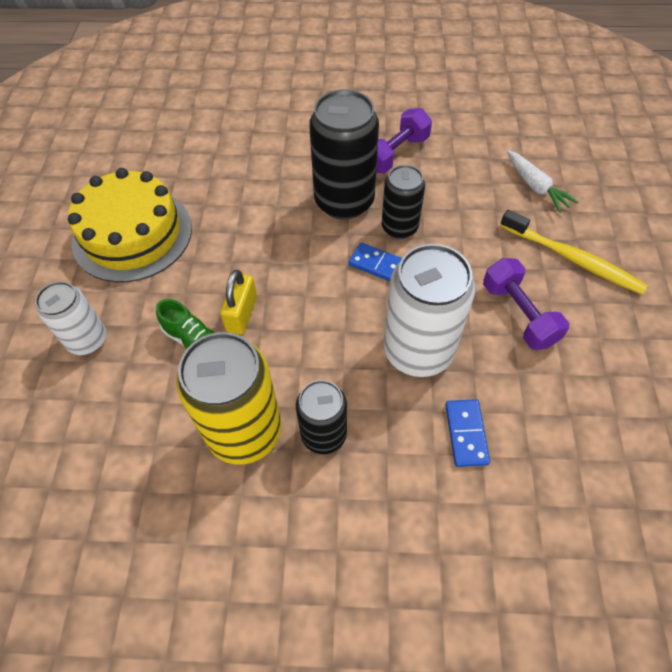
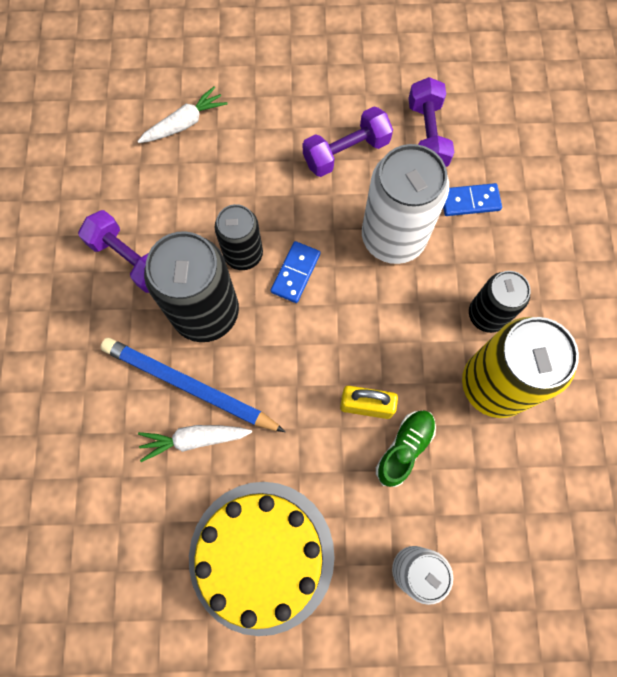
camera: 95 degrees left, 15 degrees up
(235, 194) = (194, 439): none -> white carrot
(280, 191) = (189, 385): none -> blue pencil
(551, 396) = (427, 136): none -> purple dumbbell
(572, 258) = (279, 103): yellow toothbrush -> none

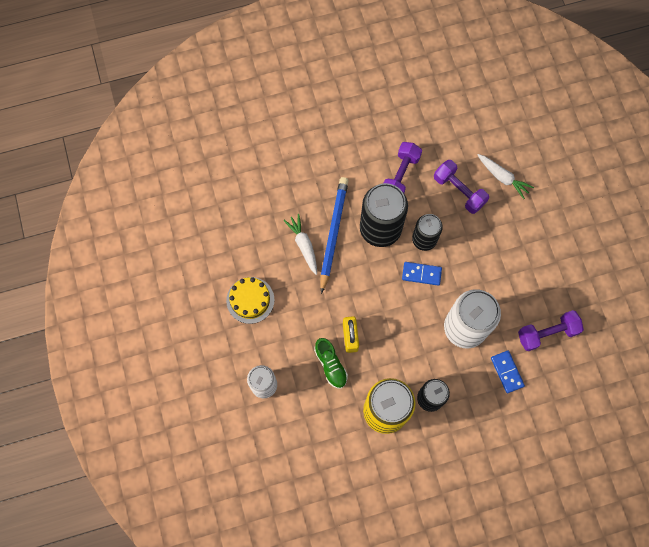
camera: 75 degrees right, 0 degrees up
(261, 556) = (250, 300): yellow cake -> yellow cake, size x0.58
(346, 152) = (516, 283): purple dumbbell -> purple dumbbell (459, 191)
(404, 448) = (330, 365): green shoe -> green shoe turned 45 degrees clockwise

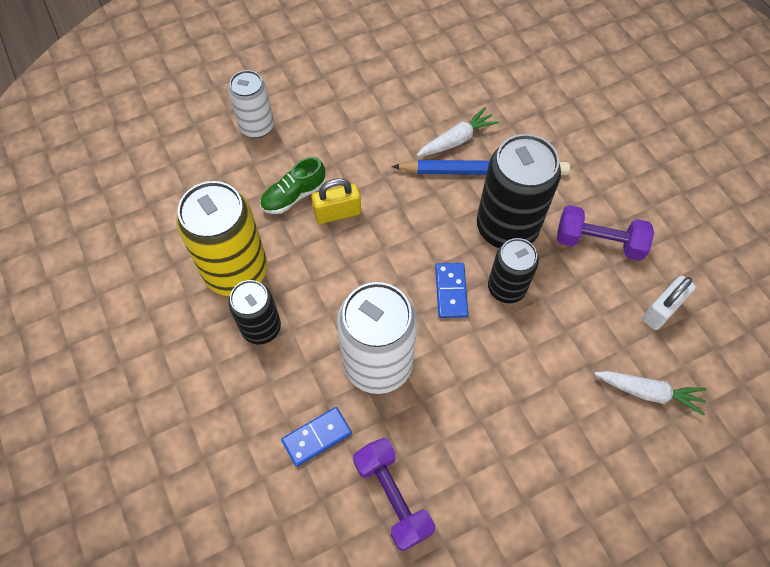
camera: 80 degrees right, 10 degrees down
(250, 300) = (367, 95): yellow cake -> none
(452, 154) = (661, 310): none -> white padlock
(459, 191) = (601, 327): purple dumbbell -> none
(502, 177) = (648, 392): white carrot -> white carrot turned 105 degrees counterclockwise

